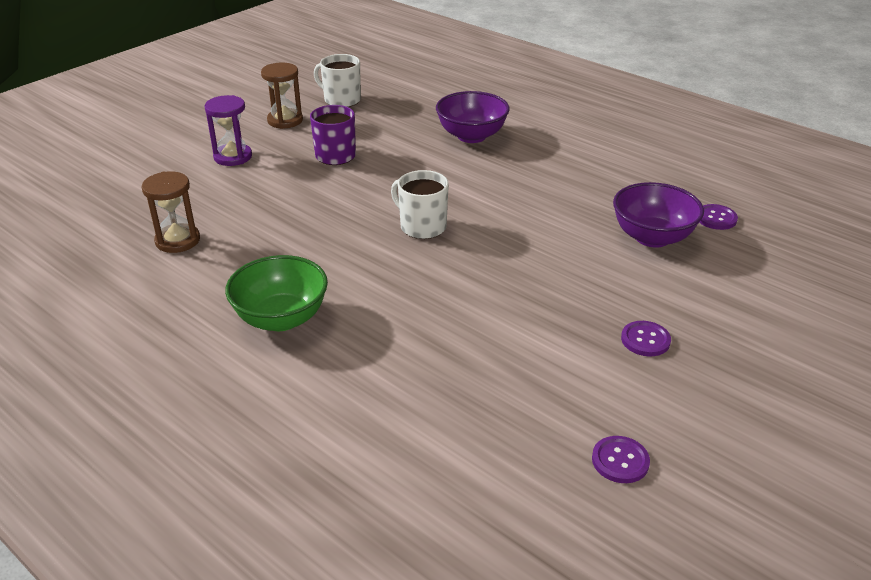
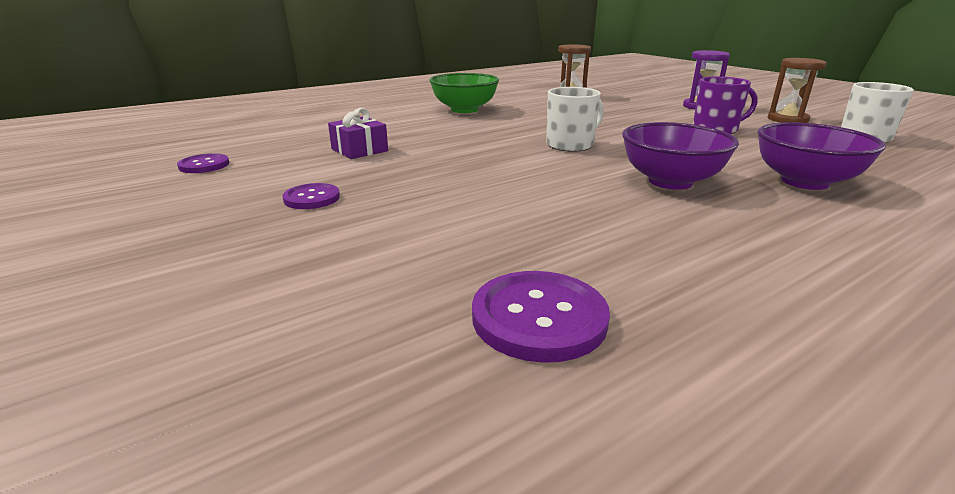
camera: 105 degrees right, 10 degrees down
(504, 356) = (359, 150): none -> purple gift
(652, 237) = (502, 244): purple bowl -> purple bowl (670, 182)
(716, 218) = (539, 318): purple button -> purple button, size x1.60

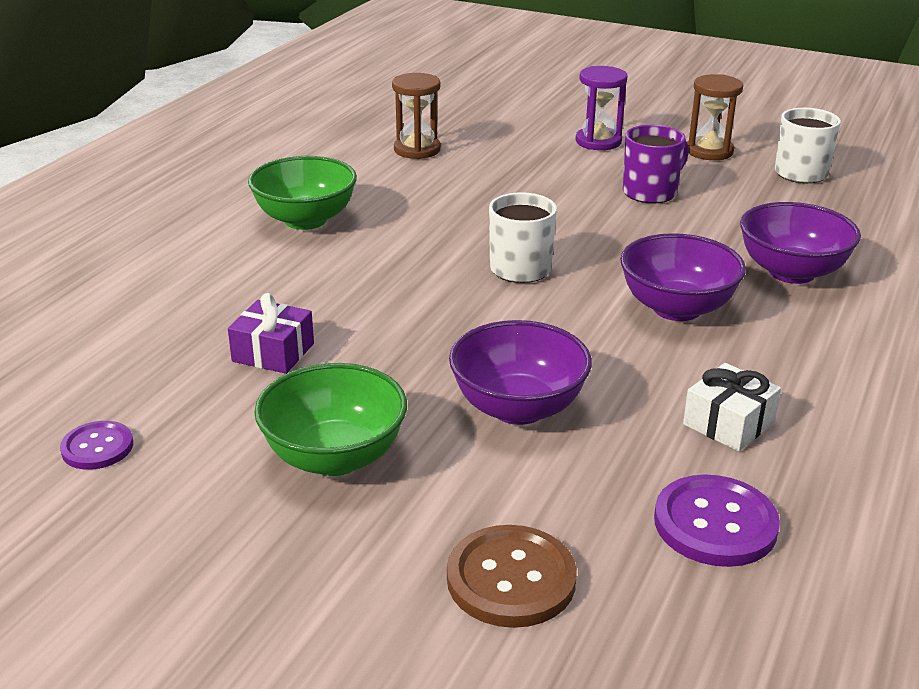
camera: 30 degrees left, 5 degrees up
(308, 296) = (511, 579): none -> brown button
(312, 198) = (334, 457): purple button -> green bowl
(470, 204) = (518, 408): none -> purple bowl
(639, 253) = (728, 423): none -> white gift

